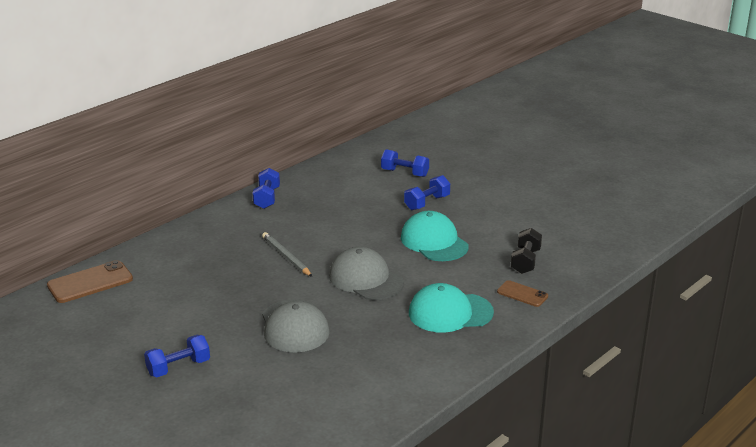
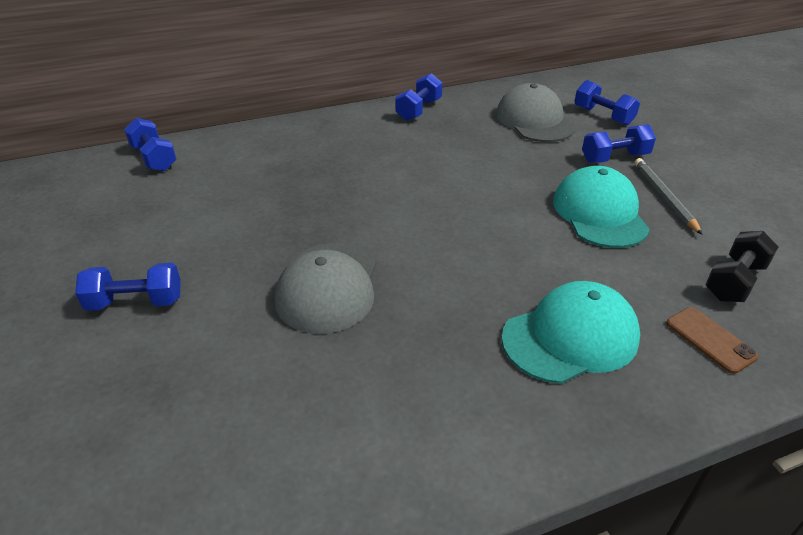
camera: 25 degrees right, 10 degrees up
(90, 282) = (154, 158): brown phone -> blue dumbbell
(286, 257) = (390, 184): grey pencil -> grey pencil (664, 197)
(365, 279) = (472, 242): grey cap -> grey cap (534, 120)
(450, 313) = (570, 337): turquoise cap -> turquoise cap turned 135 degrees clockwise

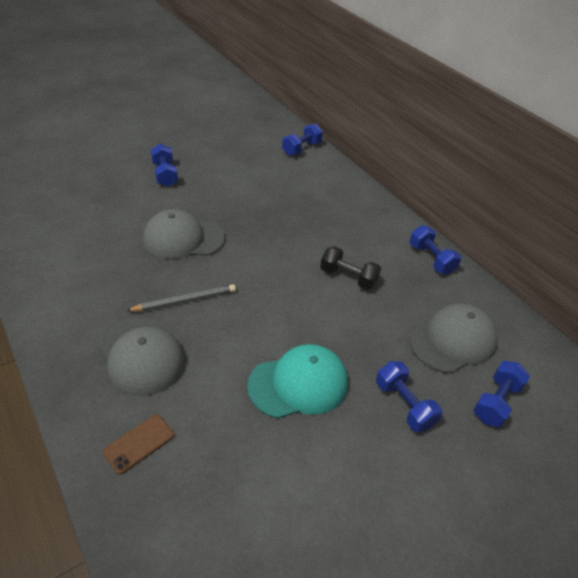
camera: 75 degrees right, 5 degrees up
(419, 110) = (431, 259): blue dumbbell -> blue dumbbell turned 45 degrees clockwise
(570, 337) = (141, 355): turquoise cap -> grey cap
(664, 197) = (341, 441): grey pencil -> grey pencil (184, 301)
(734, 281) = (213, 478): black dumbbell -> black dumbbell (348, 277)

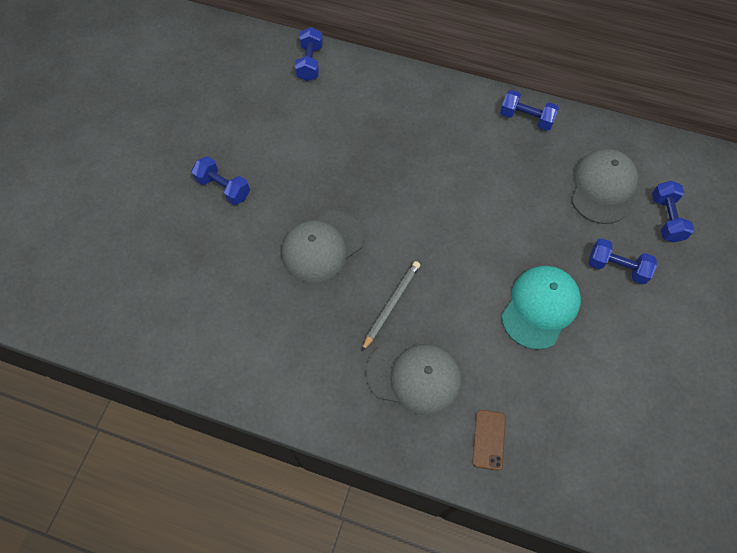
camera: 35 degrees left, 20 degrees up
(348, 277) = (485, 185): black dumbbell -> none

